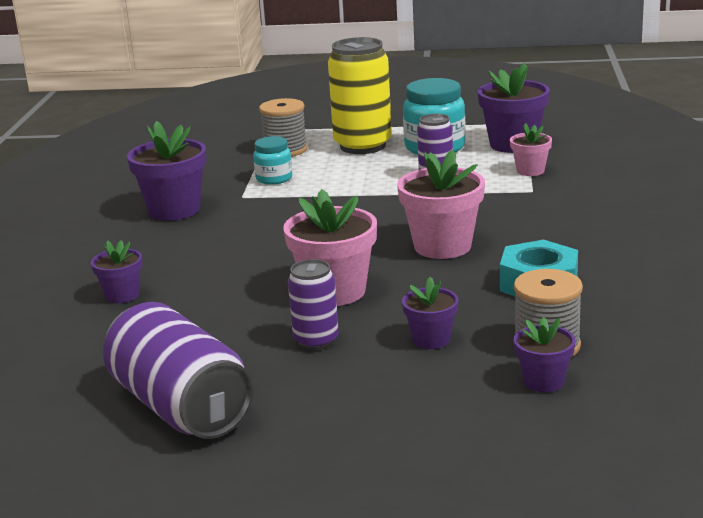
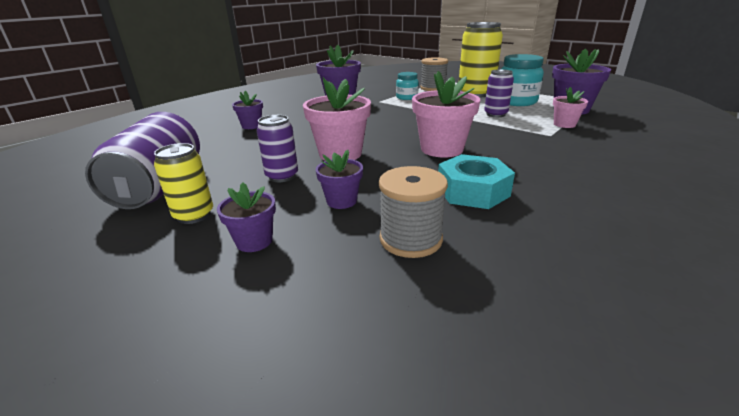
camera: 35 degrees right, 5 degrees up
(302, 413) = (194, 215): none -> yellow can
(543, 381) = (362, 269): purple flower pot -> purple flower pot (254, 241)

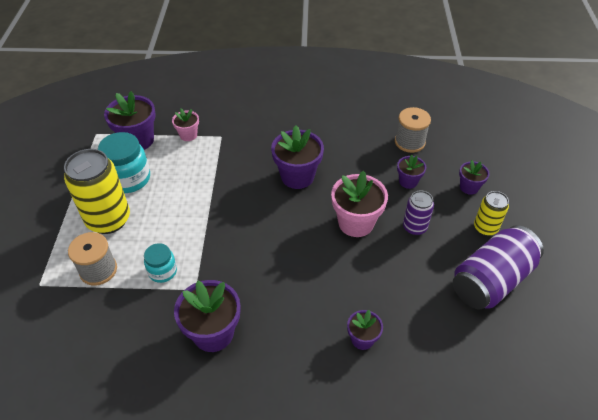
camera: 130 degrees left, 20 degrees up
(441, 149) = (297, 176): pink flower pot -> purple flower pot
(472, 191) = (346, 141): turquoise nut -> none
(495, 114) = (185, 178): purple can -> none

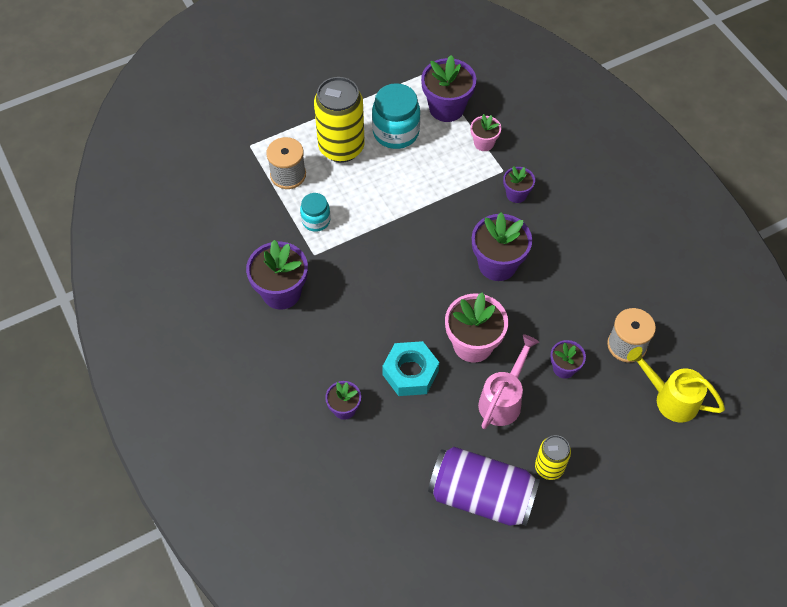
camera: 60 degrees right, 10 degrees up
(356, 274) = (410, 372): none -> turquoise nut
(414, 227) = (503, 399): purple can -> pink watering can
(463, 141) = (670, 398): none -> yellow watering can
(469, 187) = (599, 431): purple flower pot -> purple flower pot (516, 194)

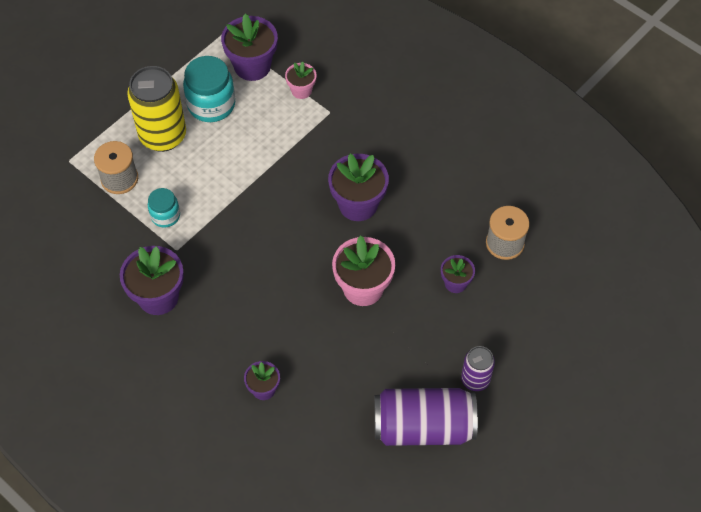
camera: 20 degrees left, 0 degrees up
(410, 372) = (314, 334): turquoise nut -> none
(503, 399) = (410, 331): pink watering can -> none
(516, 194) = (351, 131): purple flower pot -> none
(549, 467) = (475, 379): yellow can -> purple can
(670, 398) = (561, 280): yellow watering can -> none

